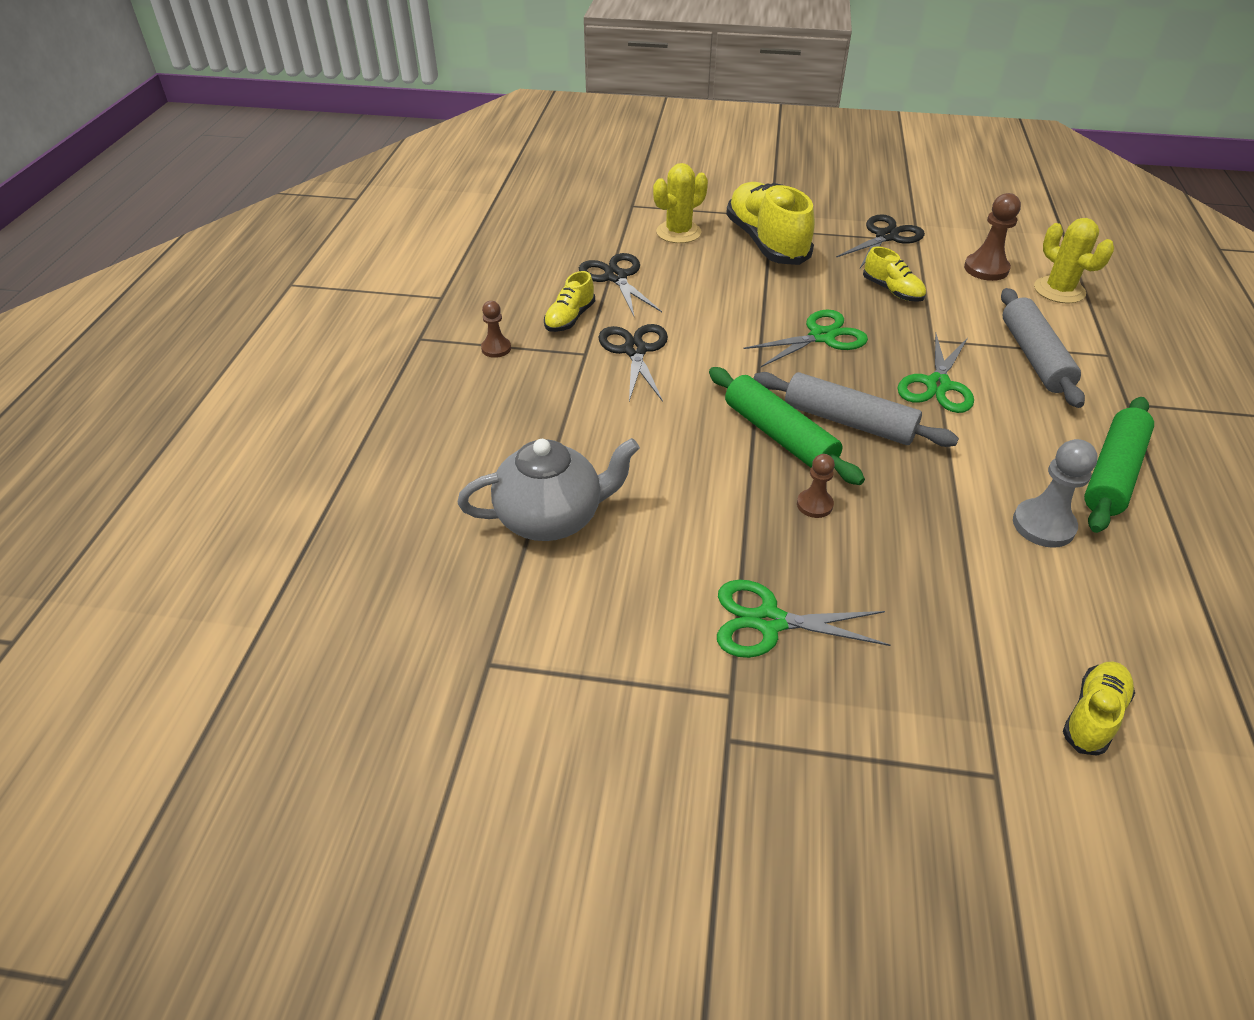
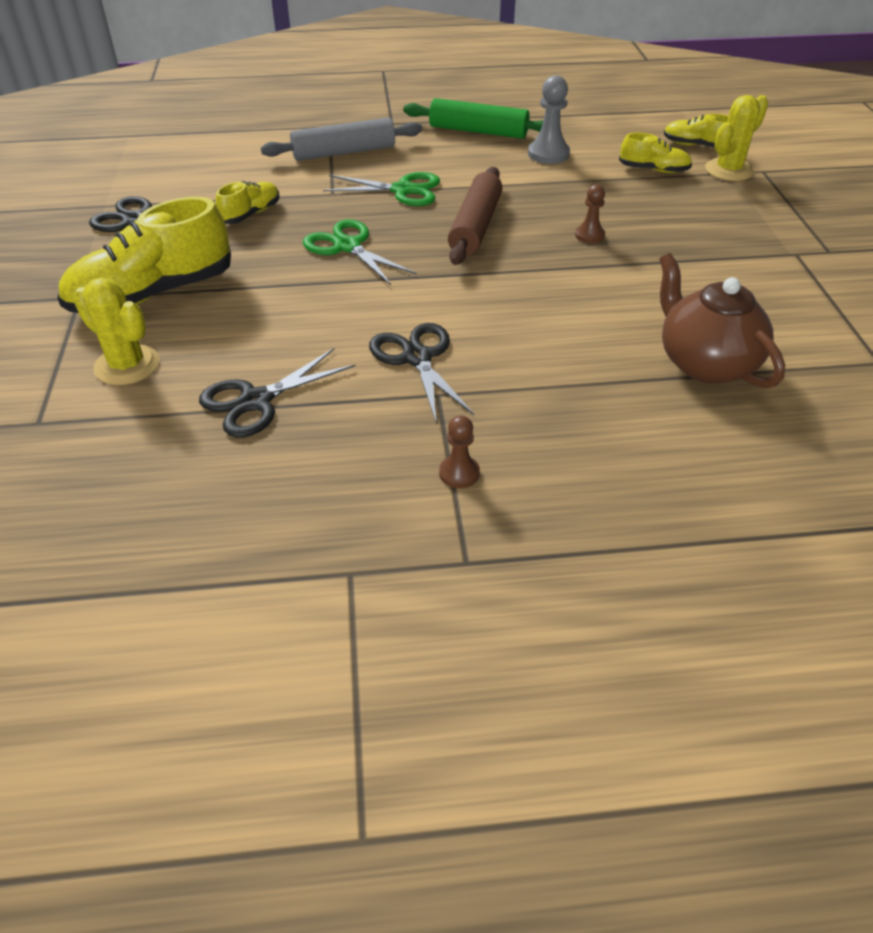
camera: 105 degrees left, 0 degrees up
(552, 517) = (705, 363): grey teapot -> brown teapot
(570, 318) = (368, 422): yellow shoe -> yellow shoe (654, 170)
(635, 350) = (417, 358): black scissors -> black scissors turned 90 degrees clockwise
(768, 621) = (722, 245): green scissors -> none
(779, 436) = (514, 257): green rolling pin -> none
(848, 422) = (475, 226): grey rolling pin -> brown rolling pin
(986, 269) = (199, 170): brown pawn -> none
(1059, 290) = (233, 140): yellow cactus -> yellow cactus (728, 170)

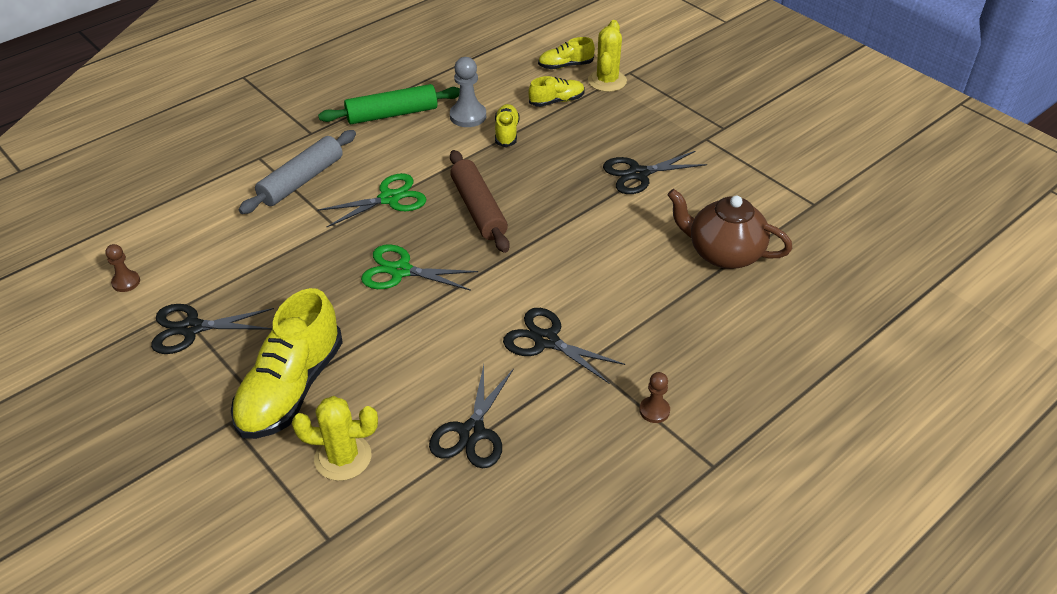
camera: 35 degrees left, 0 degrees up
(251, 214) = (288, 276): yellow shoe -> yellow shoe (506, 133)
(589, 235) = (565, 181): brown pawn -> brown pawn (126, 282)
(679, 257) = (638, 174): none -> black scissors

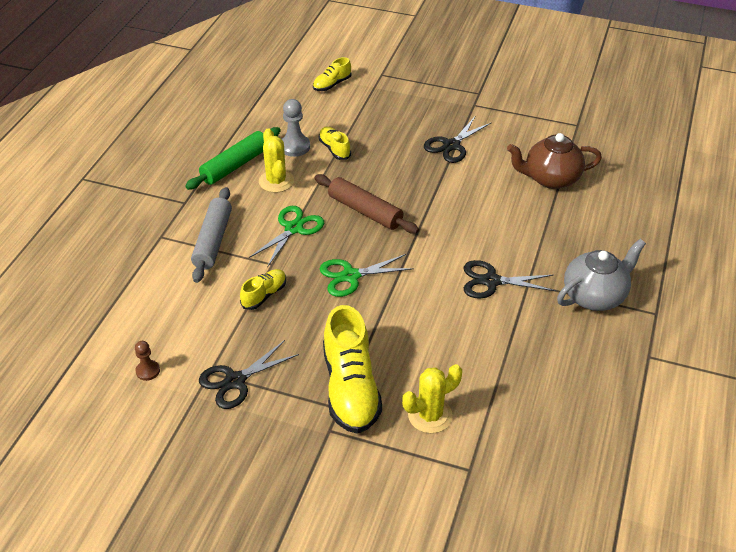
camera: 30 degrees left, 0 degrees up
(472, 432) = (498, 360): black scissors -> none
(556, 101) = (349, 113): yellow shoe -> yellow shoe (264, 295)
(607, 81) = (371, 86): yellow cactus -> yellow cactus (276, 181)
(654, 411) = (595, 296): brown pawn -> grey teapot

